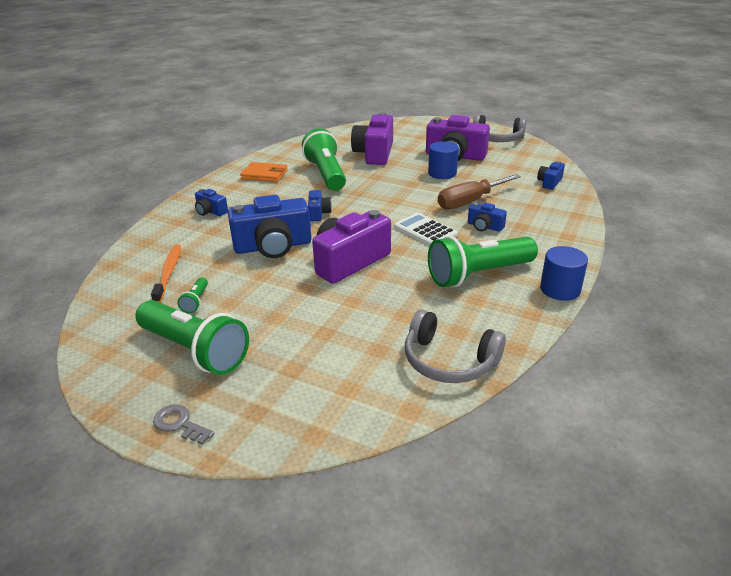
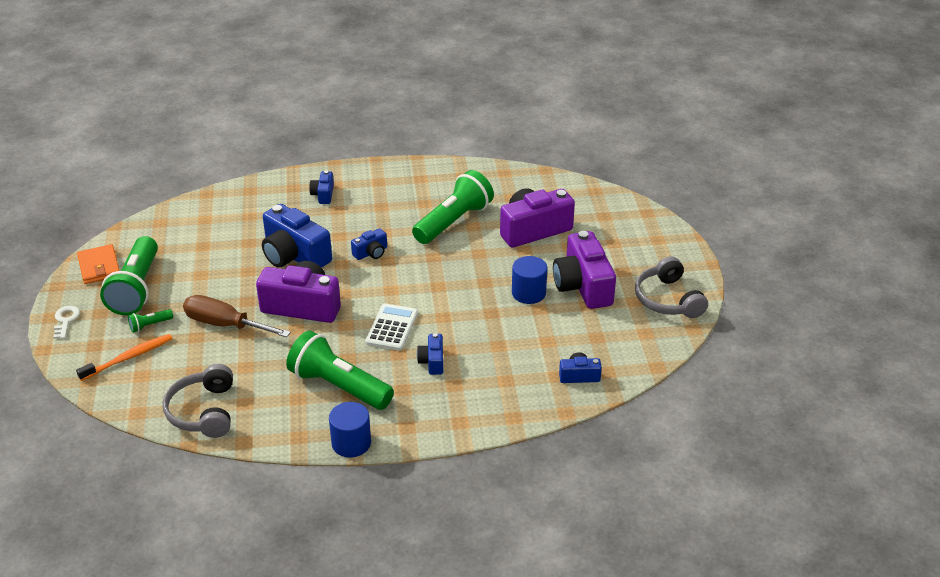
camera: 55 degrees right, 5 degrees up
(168, 273) = (216, 226): orange toothbrush -> orange toothbrush (128, 358)
(179, 424) = (66, 320): grey key -> white key
(196, 301) = (191, 258): green flashlight -> green flashlight (150, 325)
(264, 175) = (418, 187): orange wallet -> orange wallet (99, 267)
(470, 202) = (478, 334): brown screwdriver -> brown screwdriver (225, 325)

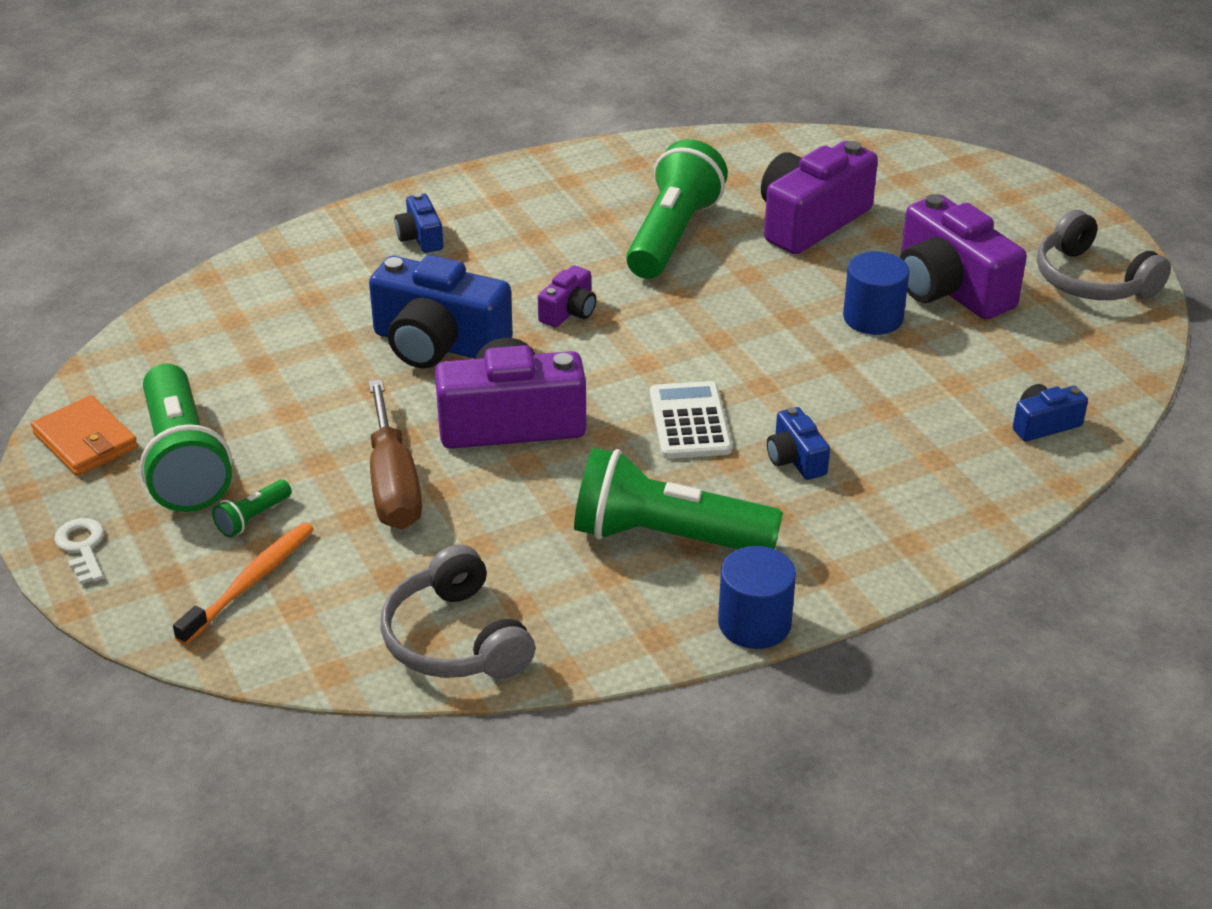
camera: 20 degrees left, 0 degrees up
(225, 325) = (393, 484): brown screwdriver -> brown screwdriver turned 105 degrees counterclockwise
(371, 253) = (569, 312): blue camera -> purple camera

